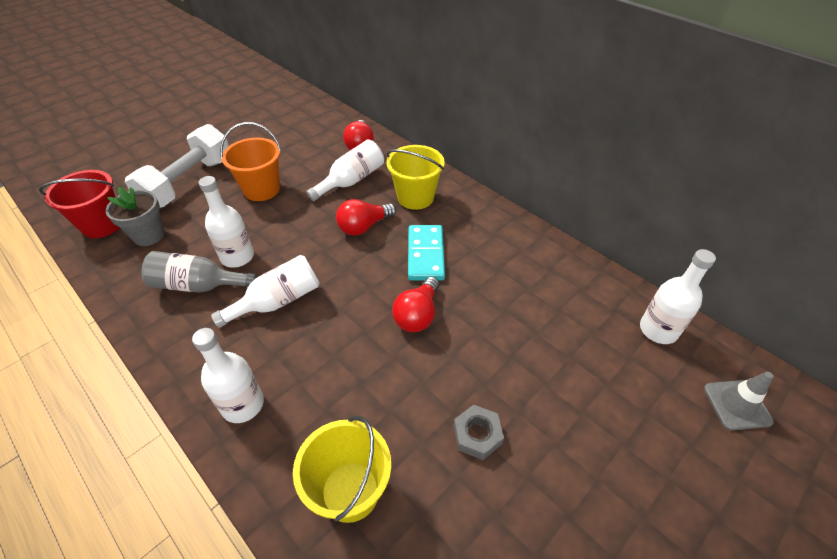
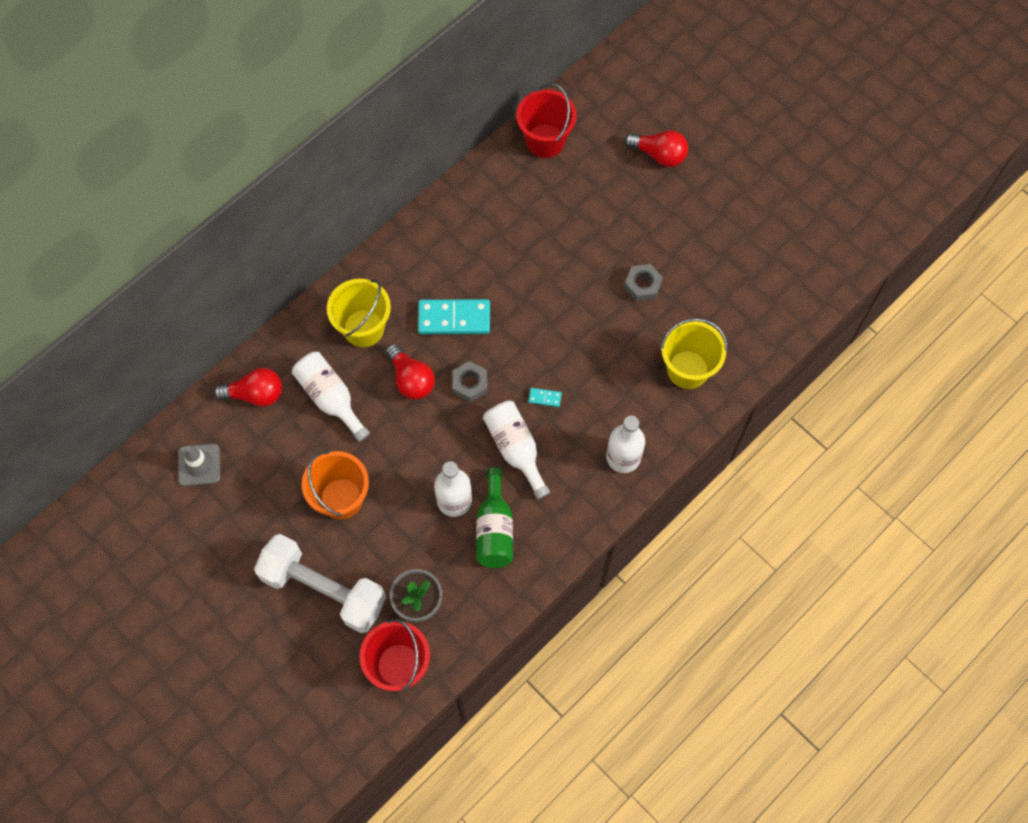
camera: 90 degrees left, 20 degrees up
(198, 286) = (494, 529): grey bottle -> green bottle
(331, 327) = (545, 398): none -> turquoise domino
(355, 267) = (470, 384): none -> grey nut
(418, 315) = (530, 325): red light bulb -> red light bulb (659, 155)
(658, 330) = (545, 141): white bottle -> red bucket
(737, 405) = (613, 109): grey traffic cone -> grey traffic cone (199, 465)

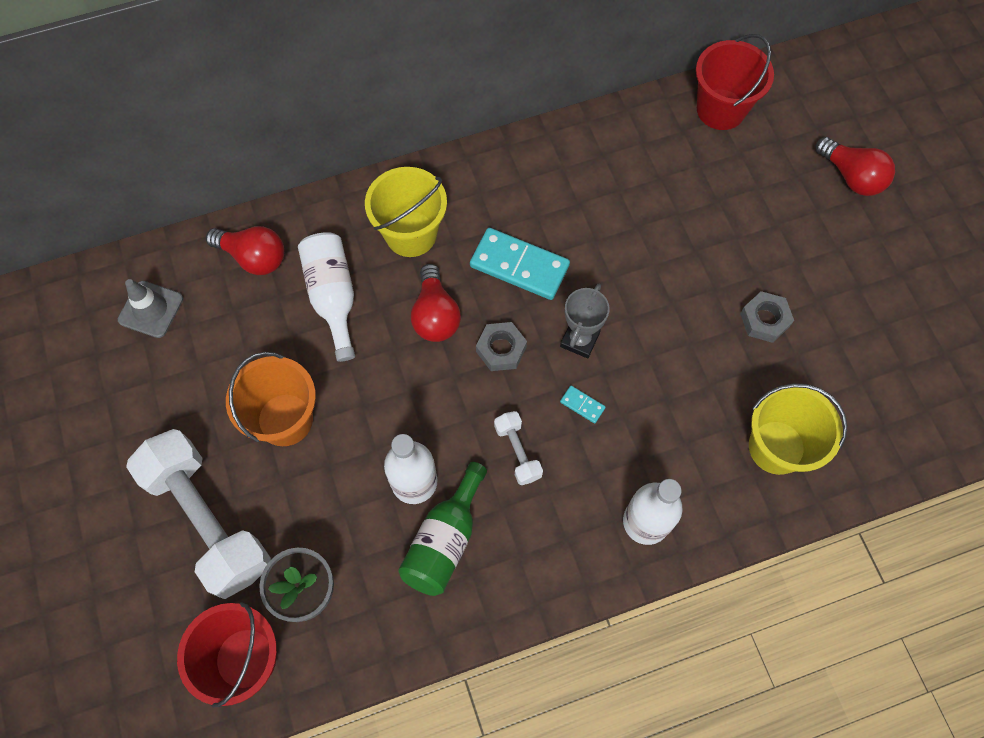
camera: 25 degrees right, 0 degrees up
(515, 449) = (517, 452): white bottle -> white dumbbell
(522, 353) = (579, 340): none -> grey trophy

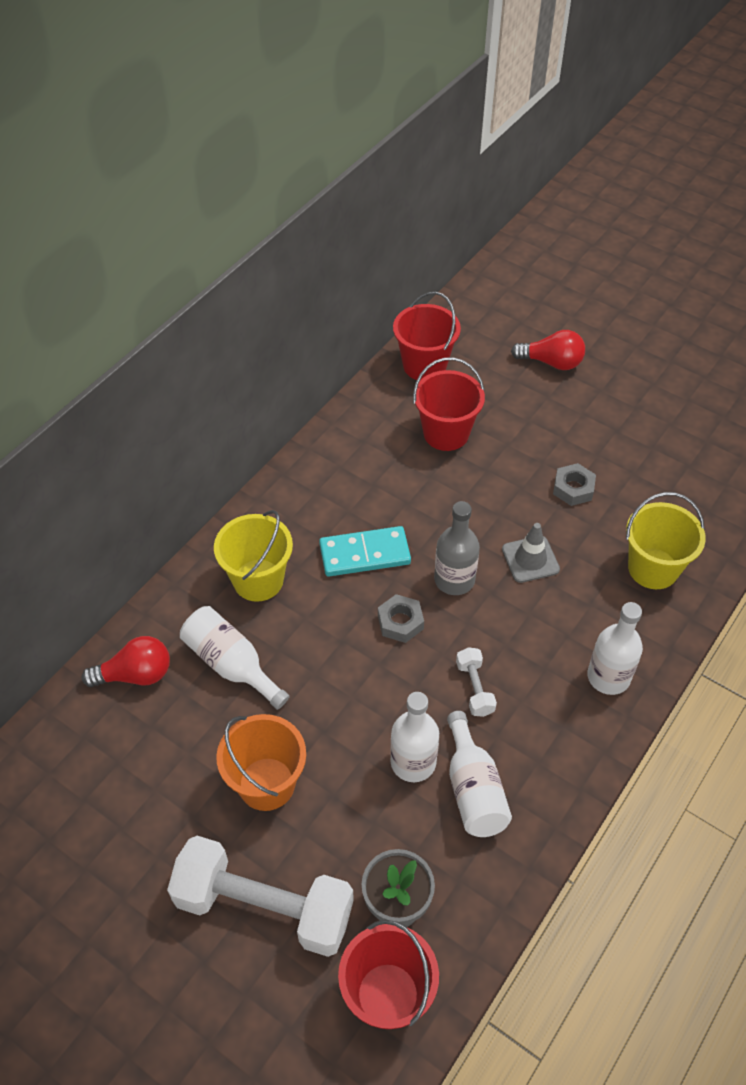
camera: 35 degrees left, 15 degrees down
(151, 309) = (72, 771): grey traffic cone -> grey traffic cone (530, 559)
(435, 315) = (327, 628): red light bulb -> none
(445, 540) = (473, 789): green bottle -> white bottle
(517, 452) = (474, 688): white dumbbell -> white dumbbell turned 45 degrees clockwise
(579, 340) = (454, 580): grey trophy -> grey bottle
(582, 405) = (494, 624): turquoise domino -> none
(686, 191) = (446, 433): none -> red bucket

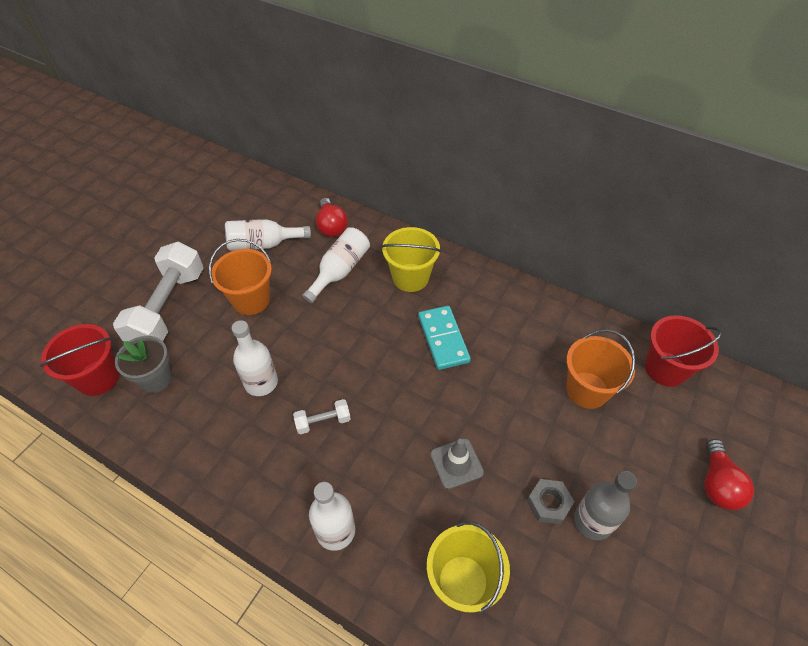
camera: 85 degrees right, 0 degrees up
(400, 622) = (381, 367): grey nut -> none
(446, 433) = (587, 390): red bucket -> orange bucket
(454, 580) = (426, 403): grey bottle -> grey bottle (593, 521)
(473, 789) = (236, 423): white bottle -> white bottle (263, 245)

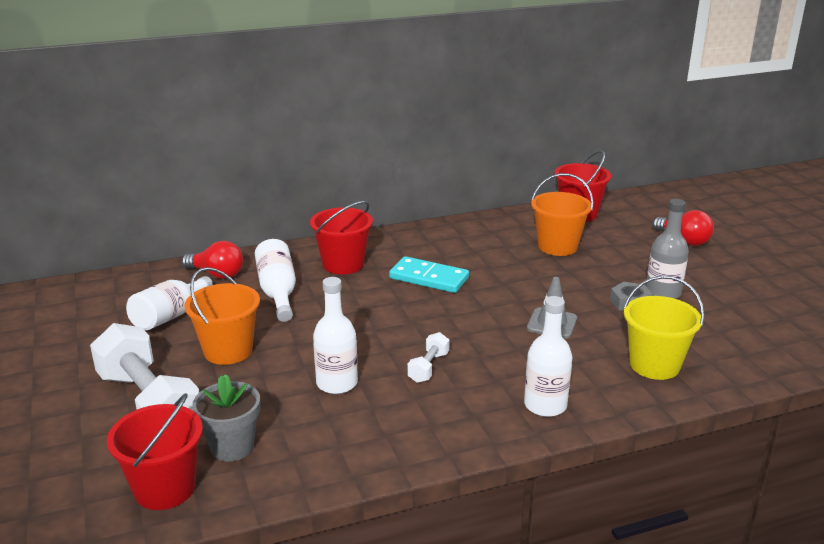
camera: 50 degrees left, 25 degrees down
(410, 277) = (343, 264): yellow bucket -> red bucket

